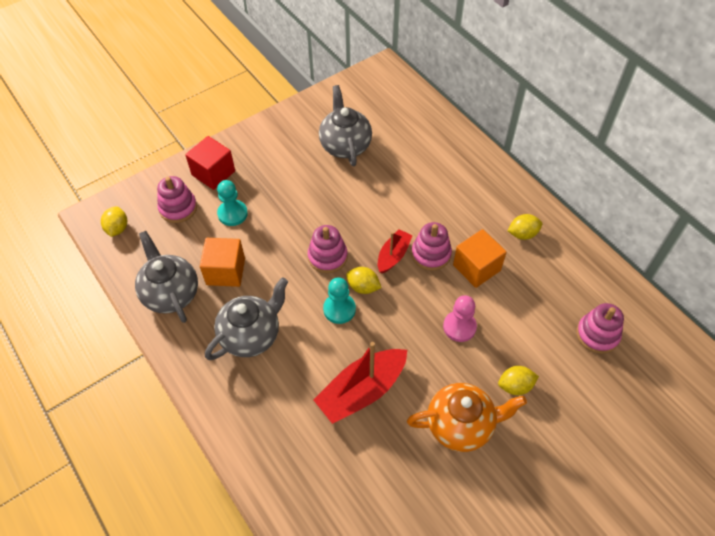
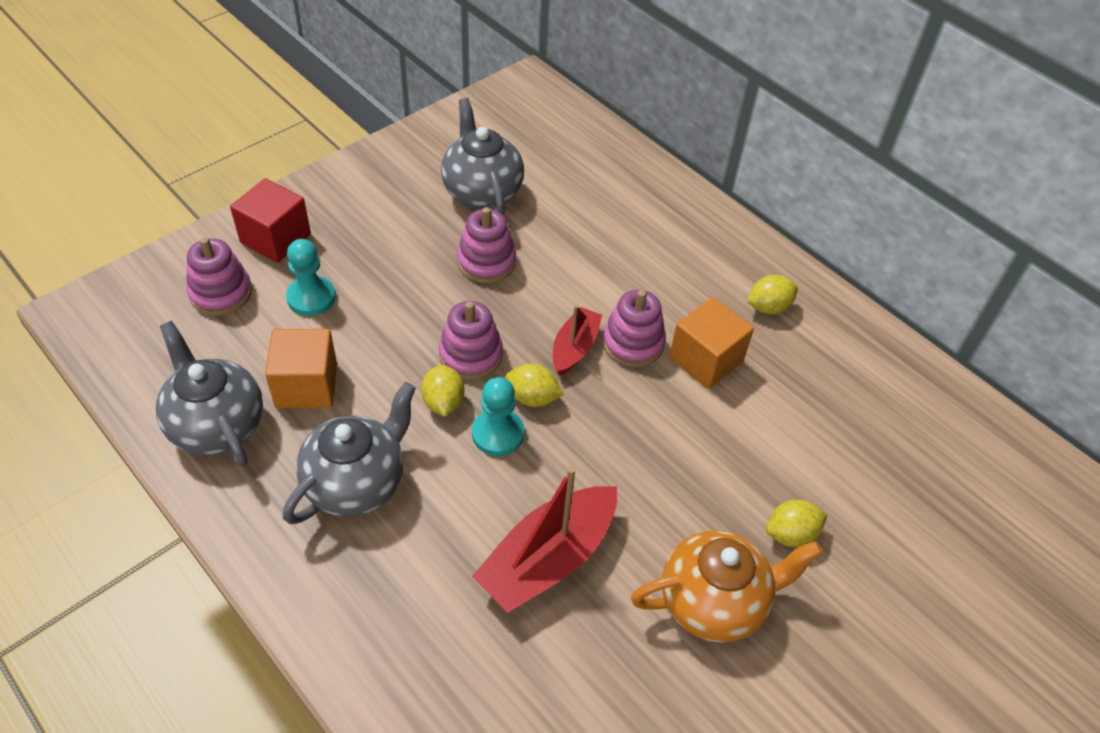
camera: 10 degrees left, 5 degrees down
(117, 228) = (120, 328): yellow lemon -> yellow lemon (443, 402)
(459, 327) = (691, 449): pink pawn -> none
(597, 334) = (903, 448): pink stacking toy -> pink stacking toy (486, 262)

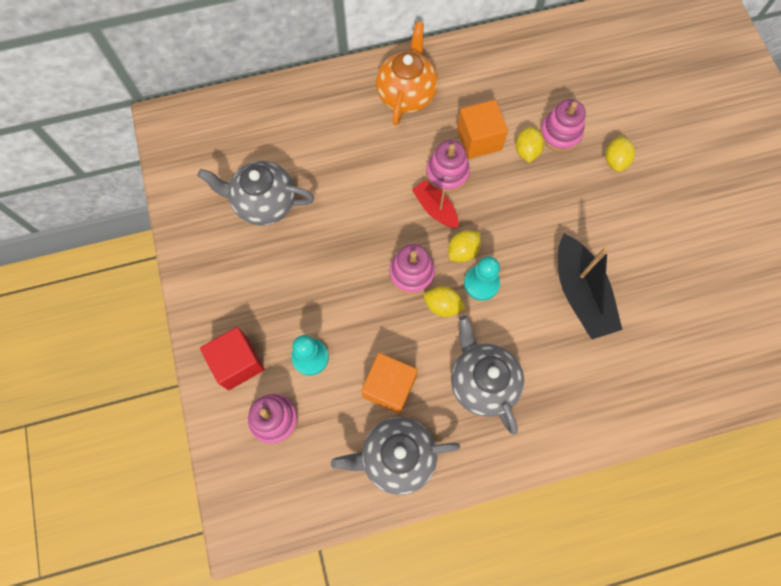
camera: 60 degrees left, 20 degrees up
(486, 262) = (334, 229): pink stacking toy -> pink stacking toy (560, 134)
(548, 559) = (580, 294): red boat -> black boat
(714, 602) = (640, 221): orange teapot -> orange teapot (406, 94)
(768, 307) = (455, 83): yellow lemon -> yellow lemon (526, 151)

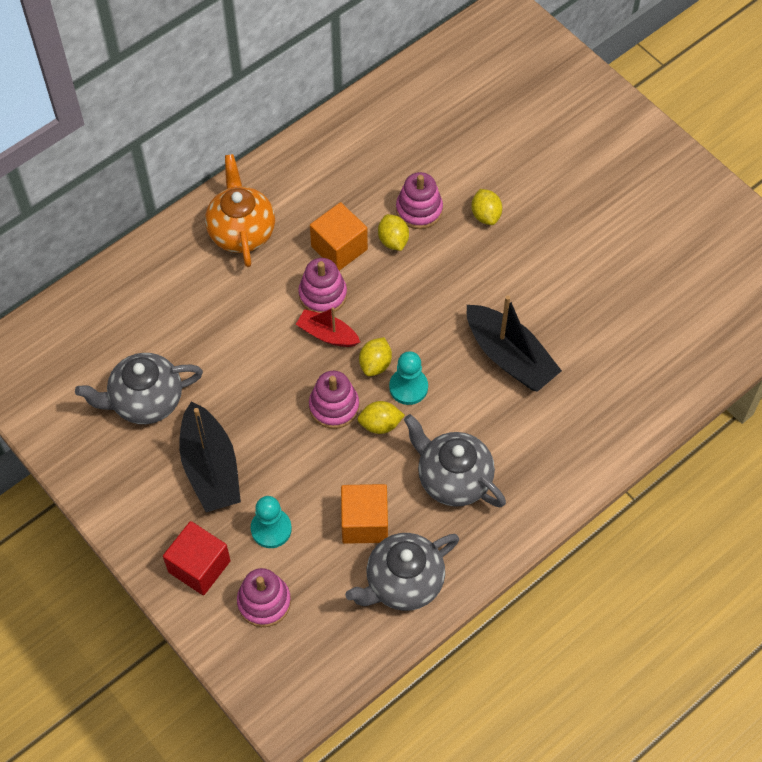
camera: 25 degrees left, 10 degrees down
(287, 282) = (210, 468): none -> black boat

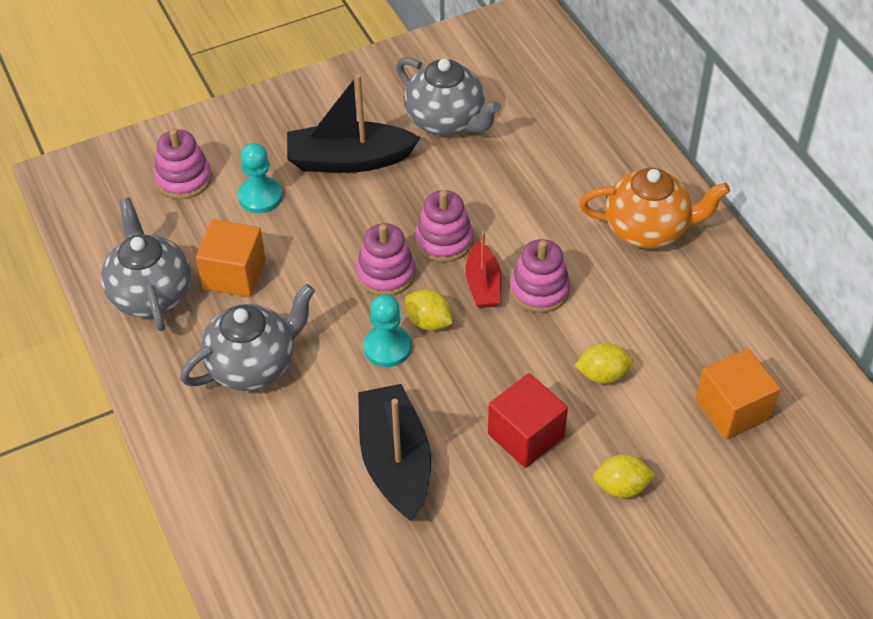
camera: 105 degrees right, 10 degrees down
(145, 401) = (446, 121): grey teapot -> grey teapot turned 135 degrees clockwise
(199, 566) = (244, 137): red cube -> red cube (526, 435)
(327, 334) = (483, 284): red boat -> red boat turned 135 degrees clockwise
(339, 248) = (603, 317): orange cube -> orange cube (732, 409)
(380, 424) = (348, 311): yellow lemon -> none
(419, 210) = (645, 412): pink stacking toy -> pink stacking toy (444, 240)
(509, 357) = (395, 461): black boat -> black boat turned 105 degrees clockwise

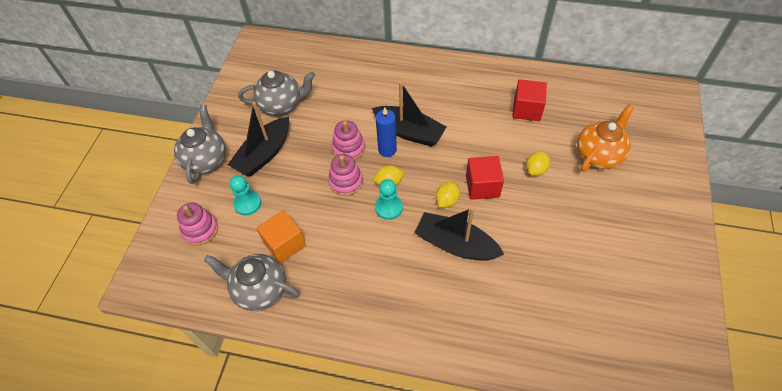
camera: 50 degrees left, 5 degrees up
(253, 365) = (348, 270): grey teapot -> grey teapot (206, 160)
(483, 284) = (387, 150): red boat -> blue candle
(539, 289) = (409, 132): pink stacking toy -> black boat
(602, 374) = (473, 139): yellow lemon -> yellow lemon (447, 200)
(648, 229) = (412, 77): orange teapot -> orange teapot (598, 155)
(732, 409) = (526, 109): orange cube -> red cube

